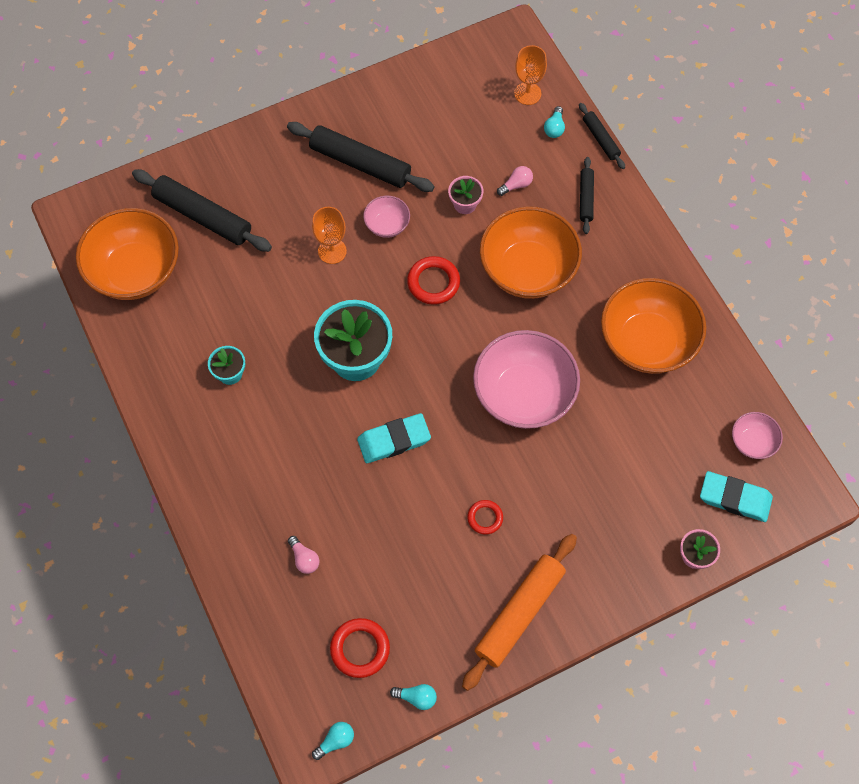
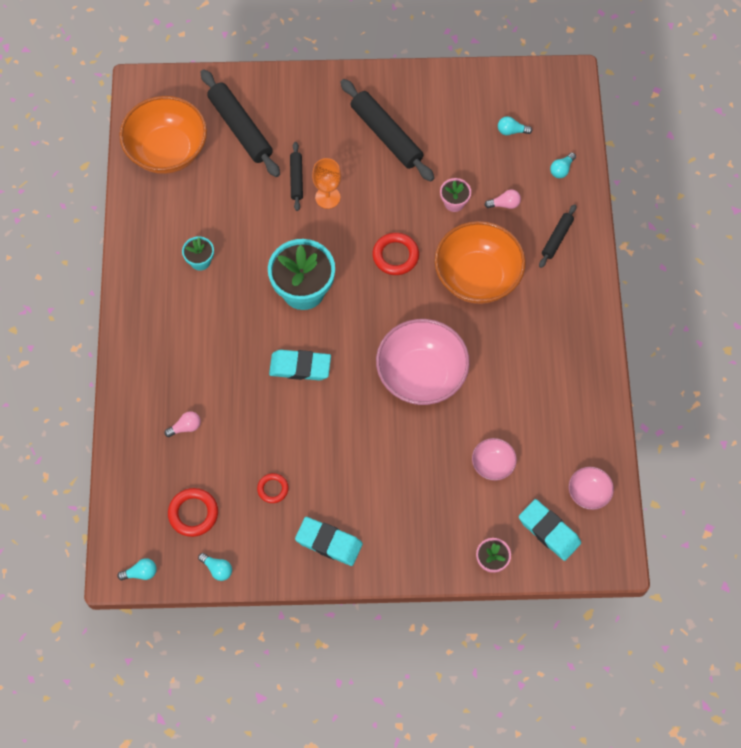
camera: 25 degrees right, 0 degrees up
(304, 559) = (185, 427): pink light bulb -> pink light bulb turned 105 degrees counterclockwise
(387, 225) = (382, 194): pink bowl -> pink bowl (492, 465)
(485, 109) = (511, 131): none -> turquoise light bulb
(485, 518) = (340, 458): red ring -> red ring (273, 489)
(519, 613) = (329, 543): orange rolling pin -> turquoise eraser
(527, 93) = (554, 132): orange goblet -> none
(601, 139) = (596, 194): black rolling pin -> black rolling pin (296, 179)
(647, 342) = (544, 376): orange bowl -> none

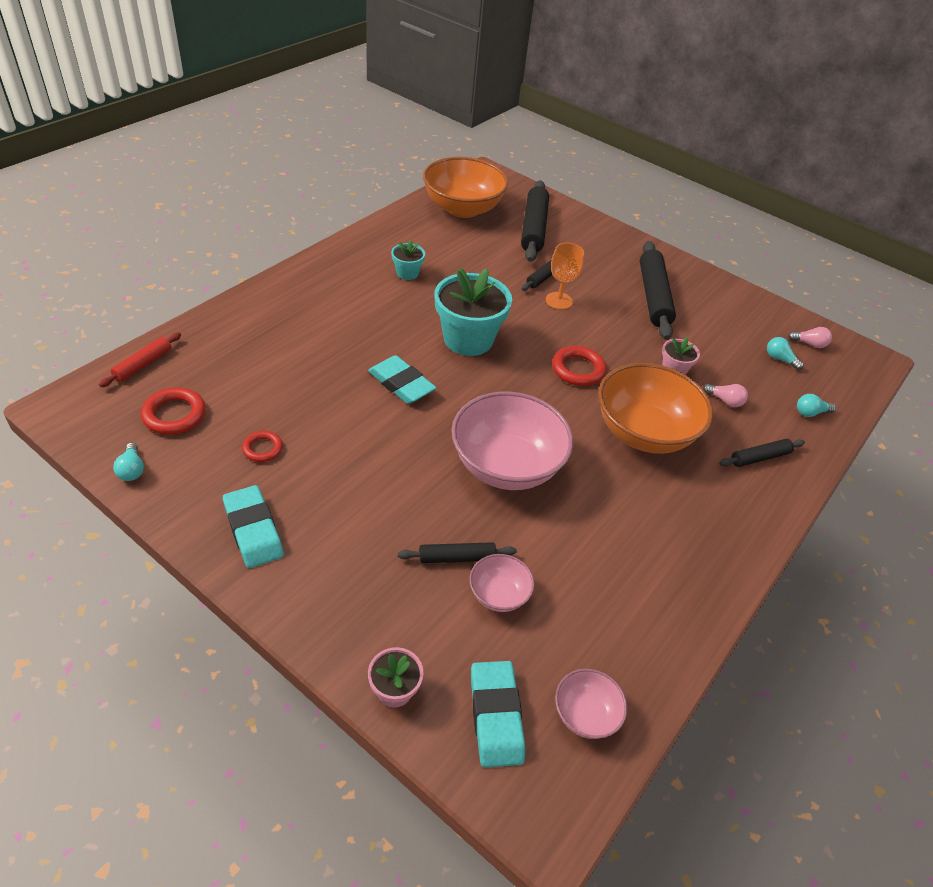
camera: 35 degrees right, 20 degrees down
(125, 497) = (143, 364): none -> red rolling pin
(141, 573) = (72, 422): turquoise light bulb -> none
(185, 427) = (254, 356): pink light bulb -> pink light bulb (809, 344)
(451, 462) = (456, 557): none -> black rolling pin

